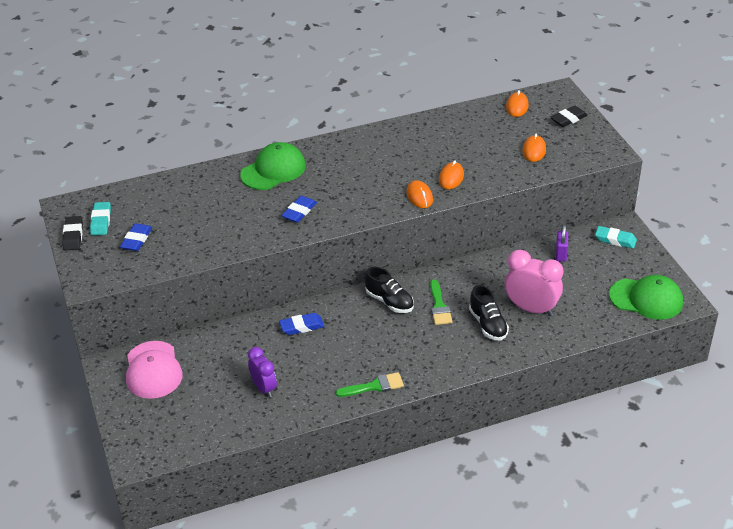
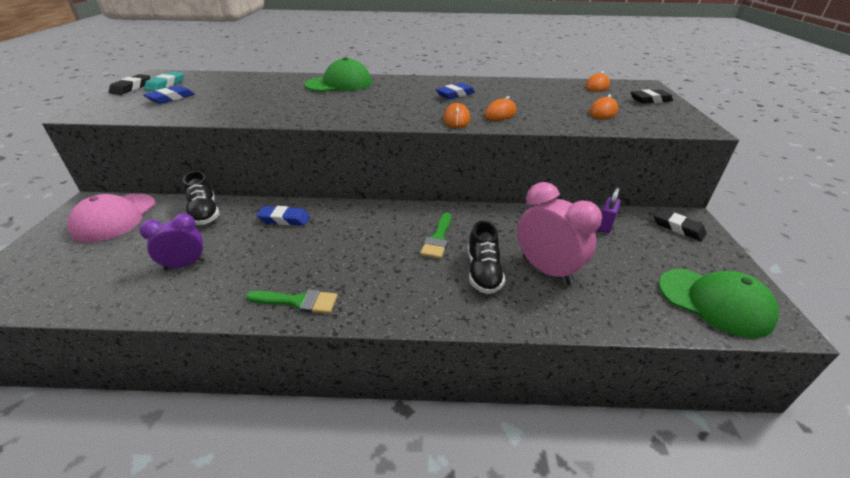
camera: 20 degrees right, 5 degrees down
(264, 388) = (185, 265): purple clock -> purple clock turned 105 degrees counterclockwise
(299, 212) = (329, 108): blue eraser -> blue eraser (455, 94)
(389, 301) = (389, 221): black shoe -> black shoe (204, 213)
(615, 240) = (677, 228): turquoise eraser -> black eraser

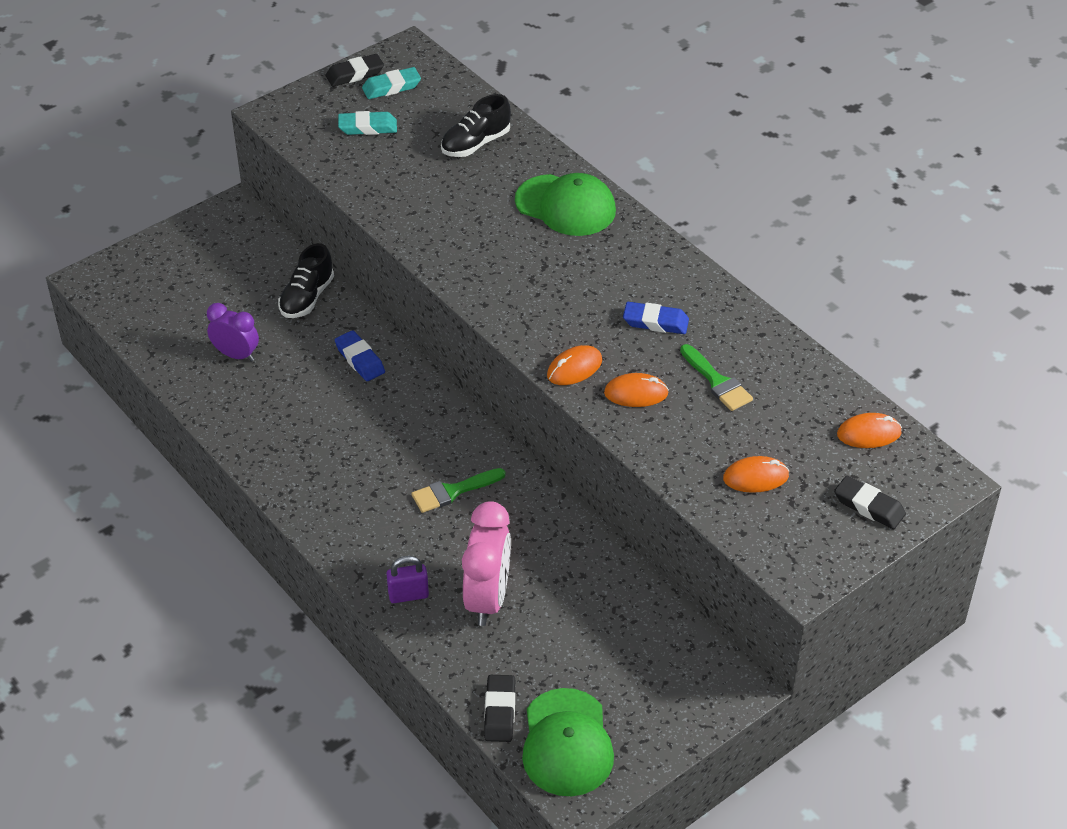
camera: 50 degrees right, 10 degrees up
(115, 217) = (237, 249): pink cap -> none
(171, 98) = (367, 127): blue eraser -> turquoise eraser
(298, 301) = (271, 460): green brush -> green brush (717, 382)
(483, 272) = (434, 554): black shoe -> black shoe (475, 144)
(605, 225) = (630, 613): purple padlock -> purple padlock (408, 595)
(677, 228) = (698, 679): black eraser -> black eraser (499, 711)

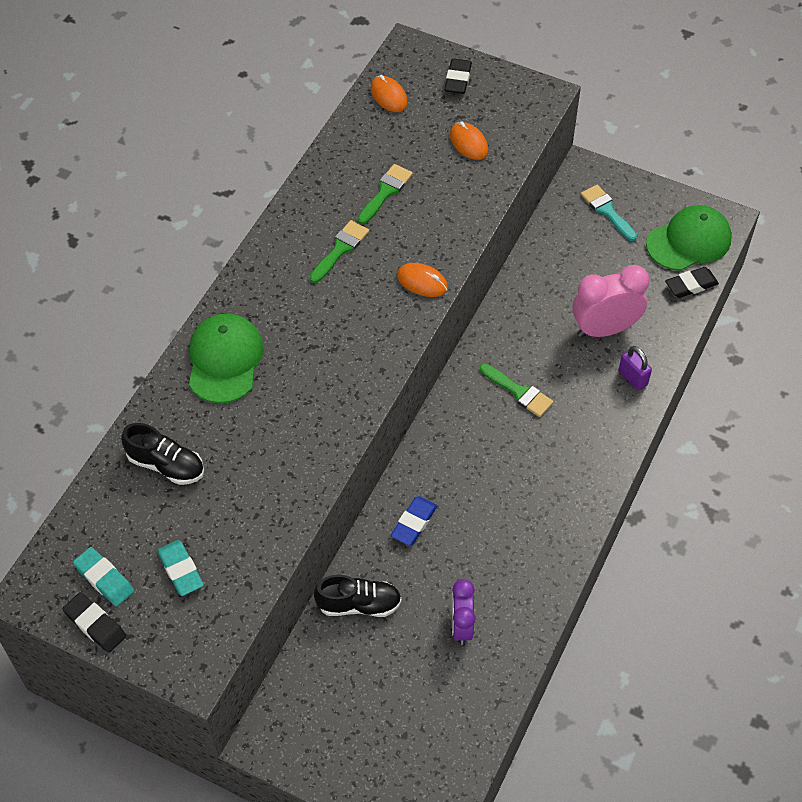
camera: 115 degrees left, 10 degrees up
(636, 393) = (426, 235): orange mouse -> none
(655, 322) = (340, 249): blue eraser -> green brush
(660, 680) = (607, 210): none -> turquoise brush

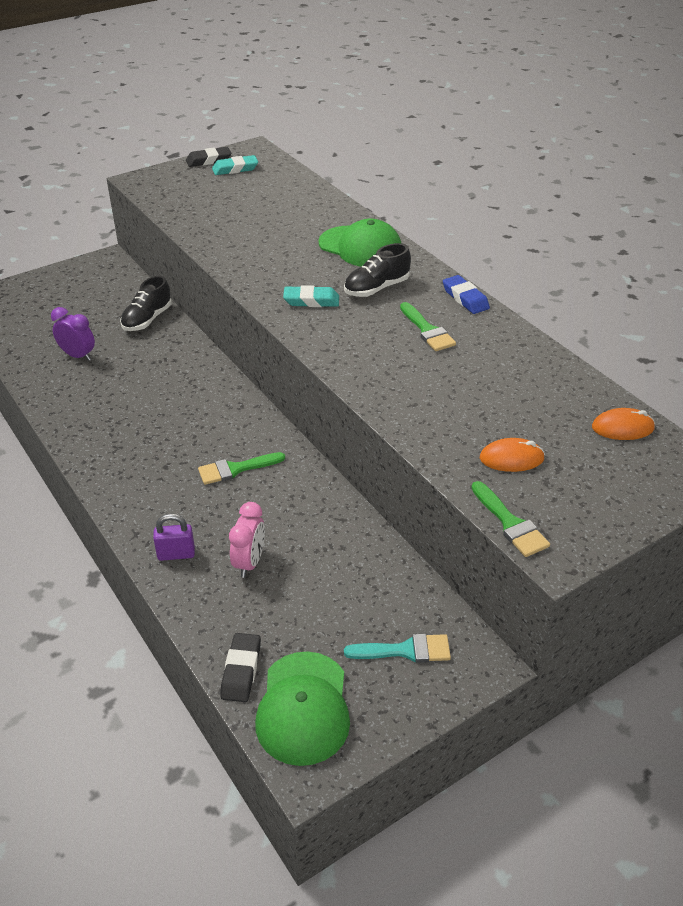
camera: 120 degrees right, 15 degrees down
(166, 465) = (294, 205): black shoe -> black shoe (376, 288)
(181, 570) = (210, 191): turquoise eraser -> turquoise eraser (311, 301)
(386, 192) = (479, 378): green brush -> green brush (510, 524)
(414, 523) = (179, 364): blue eraser -> blue eraser (465, 298)
(422, 282) = (349, 361): orange mouse -> none
(458, 79) = (624, 491): black eraser -> none
(604, 329) = (249, 562): pink clock -> pink clock, size x0.64

